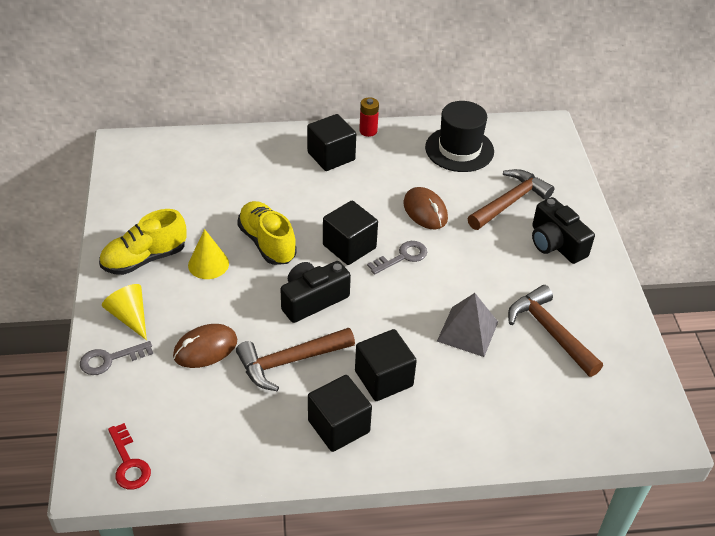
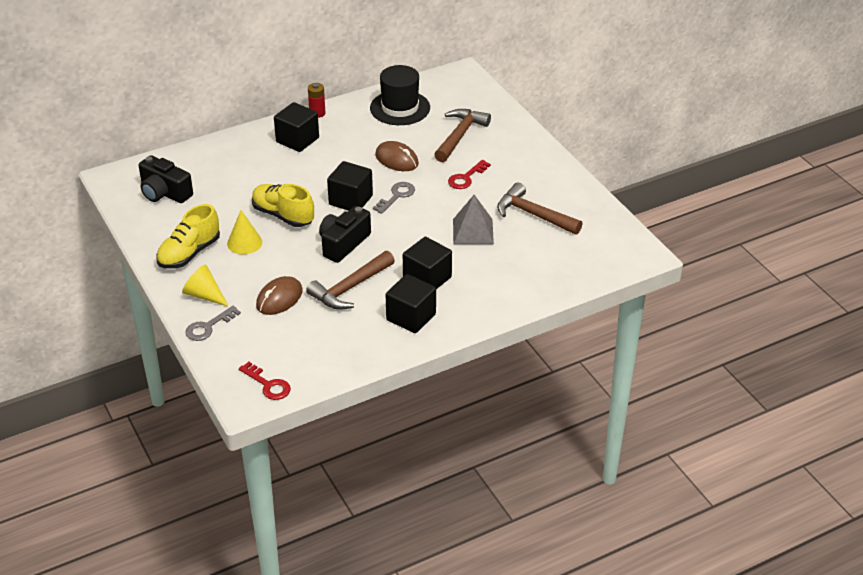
camera: 20 degrees left, 5 degrees down
(492, 258) = (466, 178): none -> red key
(555, 244) = (509, 155): black camera -> black camera (164, 193)

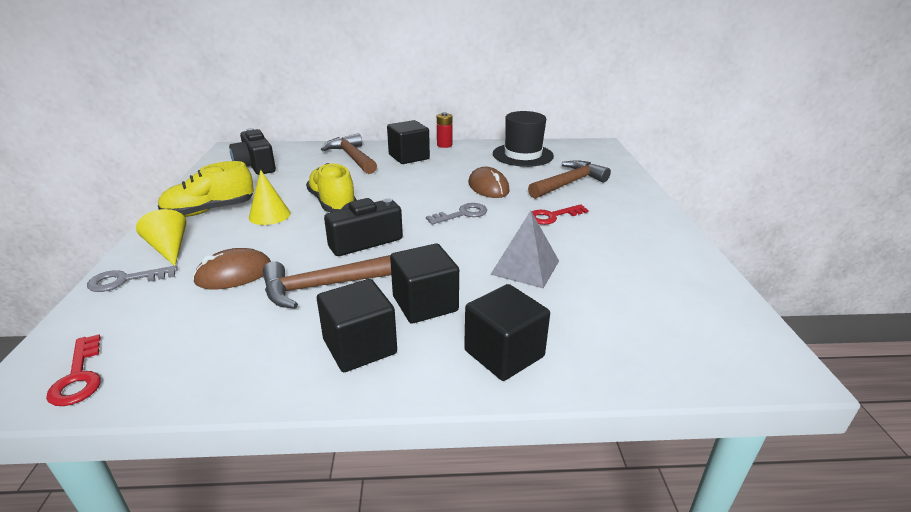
camera: 25 degrees right, 10 degrees down
(350, 200) = (411, 207): black cube -> black cube (504, 353)
(533, 215) = (617, 270): brown hammer -> brown hammer (352, 157)

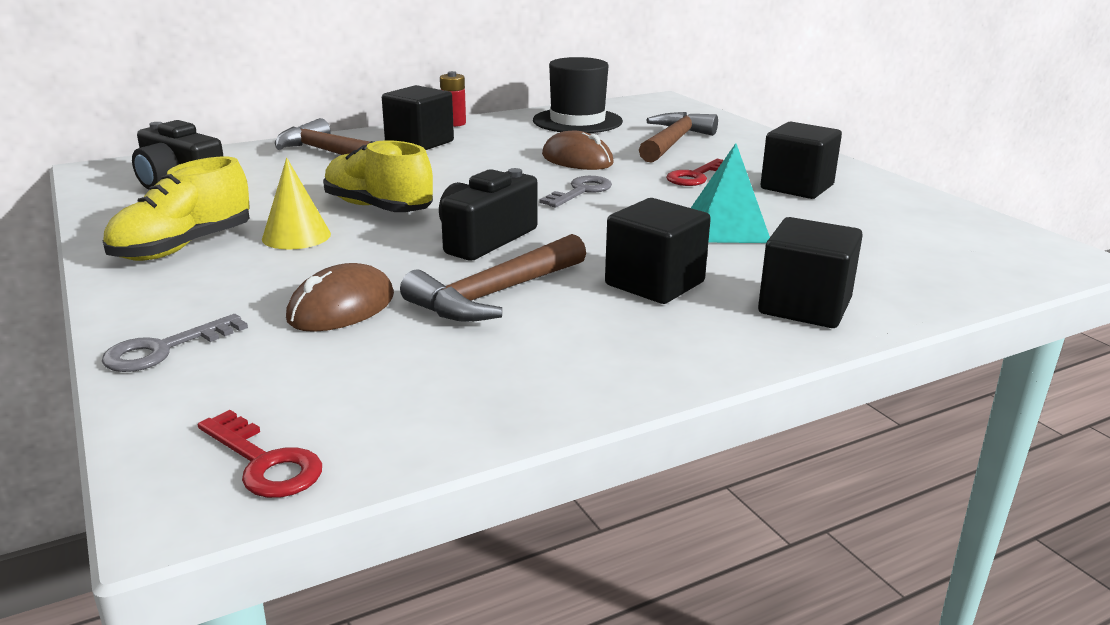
camera: 25 degrees left, 5 degrees down
(169, 248) = (183, 301): yellow cone -> none
(360, 347) = (630, 338): black cube -> black cube (797, 187)
(525, 267) = (727, 228): grey pyramid -> turquoise pyramid

